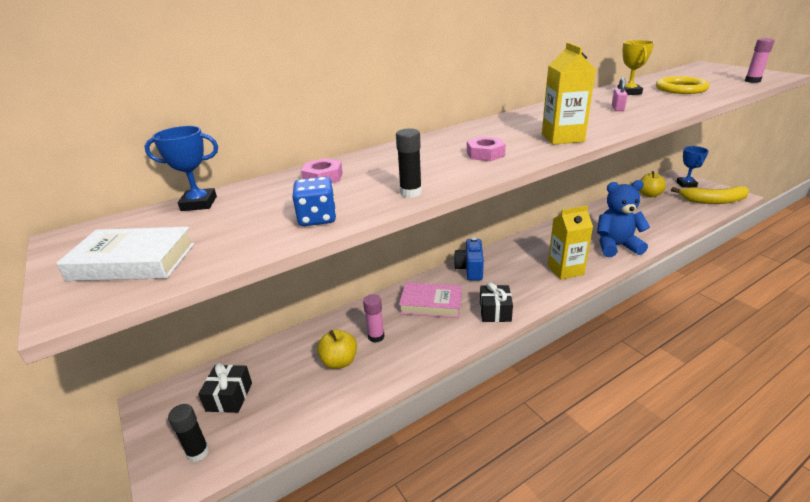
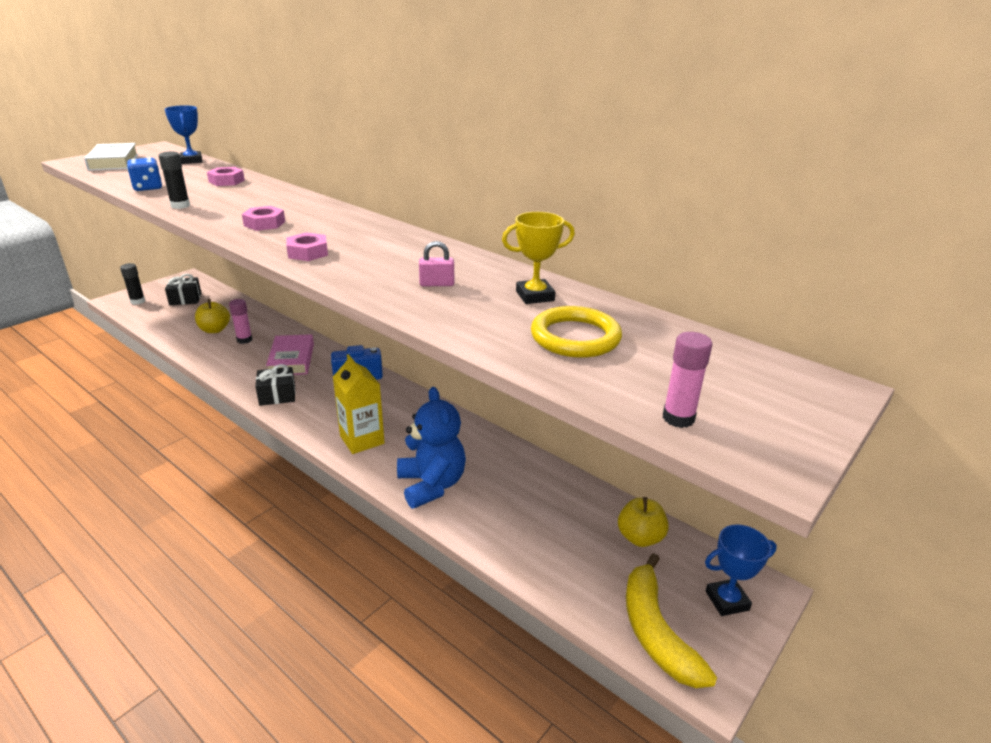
camera: 70 degrees right, 0 degrees up
(562, 138) = (308, 252): yellow carton -> pink nut

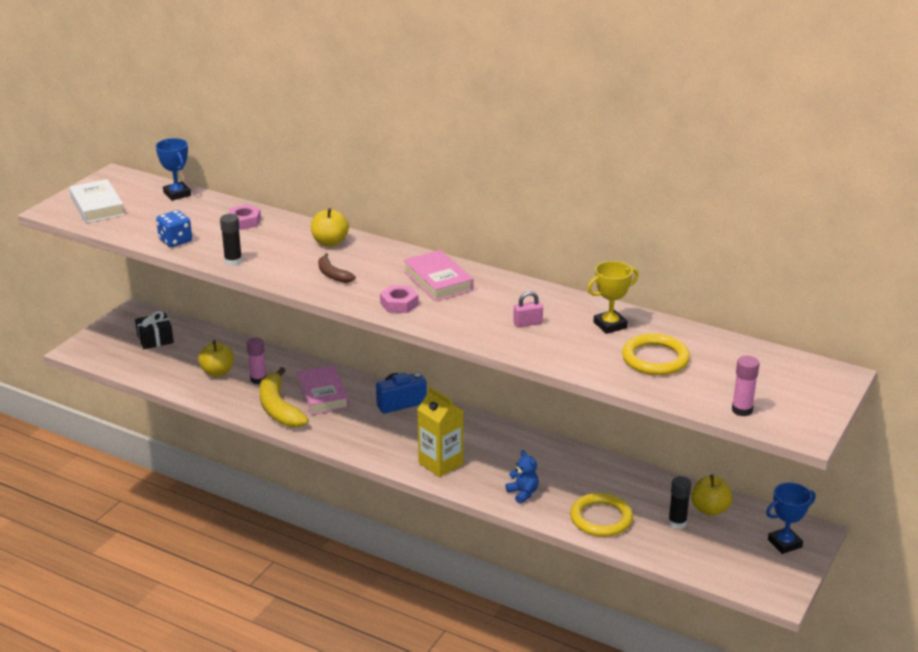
camera: 10 degrees left, 0 degrees up
(138, 301) = (104, 349): black glue stick -> black glue stick (677, 523)
(264, 223) = (333, 275): pink nut -> brown banana
(277, 395) = (334, 433): black gift -> none
(289, 201) = (330, 242): none -> yellow apple
(367, 238) = (438, 281): none -> pink book
(431, 485) = (523, 493): blue teddy bear -> blue teddy bear, size x0.51
(506, 529) = (601, 518): none -> yellow ring
(656, 631) = (737, 570): yellow banana -> yellow banana (279, 408)

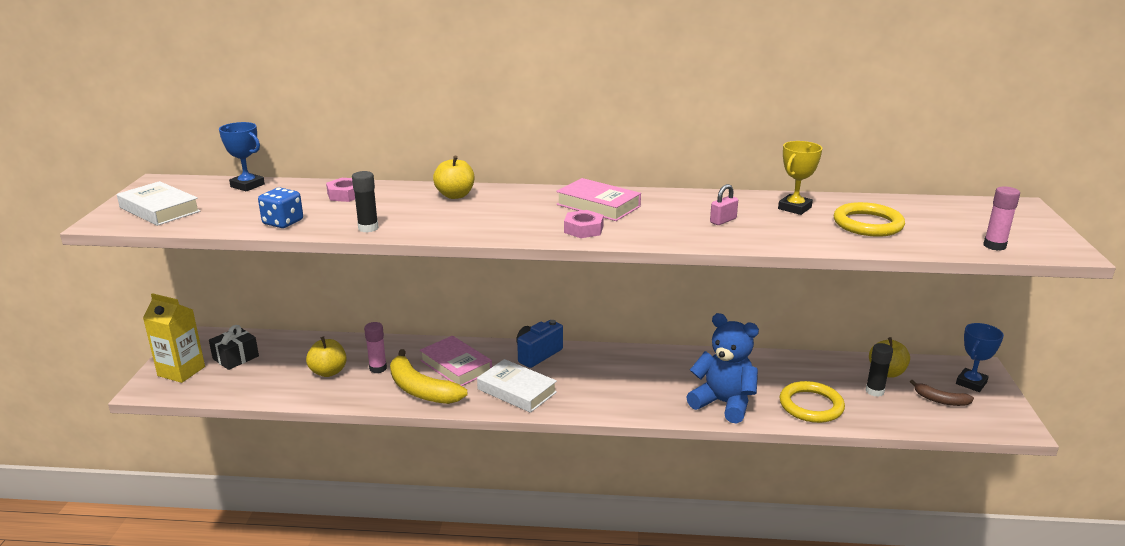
camera: 25 degrees left, 5 degrees down
(333, 275) = (488, 219): brown banana -> brown banana (940, 400)
(355, 431) = (517, 391): none -> white book
(440, 463) = (624, 398): yellow carton -> yellow carton (181, 371)
(523, 493) = (723, 403): blue teddy bear -> blue teddy bear, size x1.97

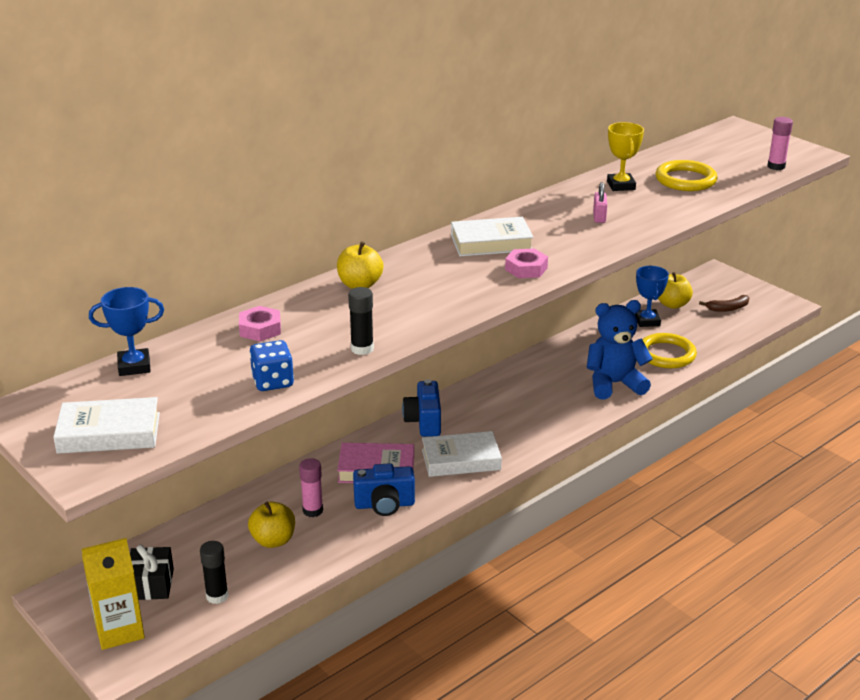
camera: 45 degrees left, 5 degrees up
(421, 389) = (384, 505): yellow banana -> blue camera
(598, 205) = (491, 243): pink book -> white book
(874, 391) = (685, 322): black glue stick -> black glue stick (217, 596)
(971, 383) = (726, 286): blue trophy -> blue trophy (647, 321)

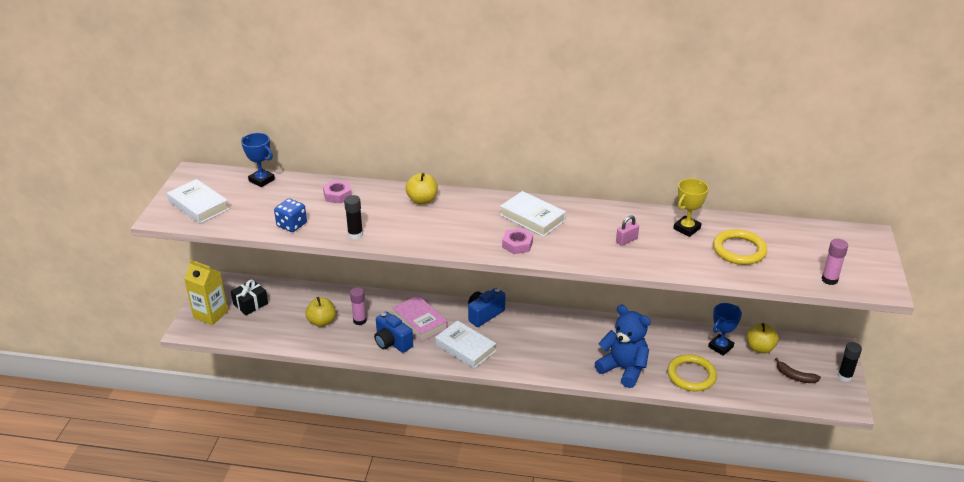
camera: 50 degrees right, 5 degrees up
(217, 596) = (262, 329): black glue stick -> black glue stick (845, 376)

